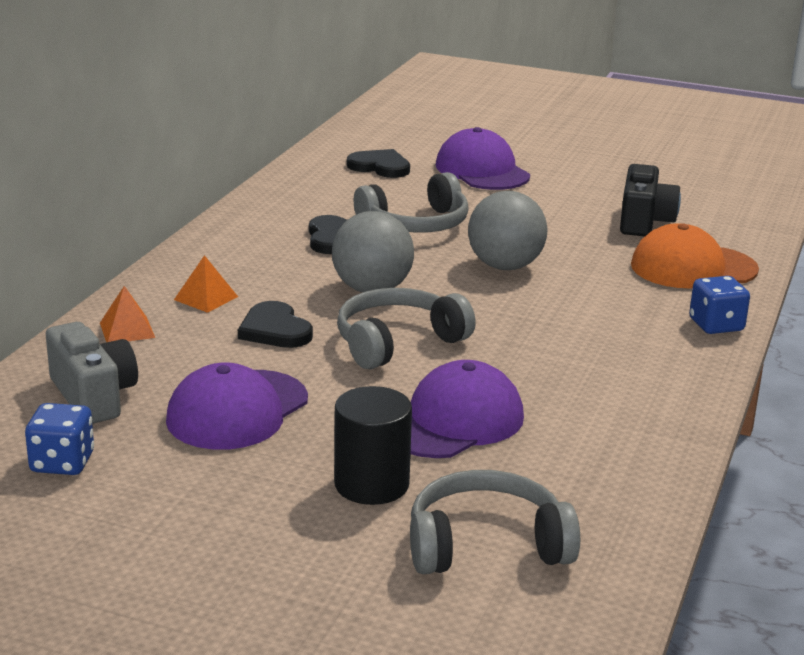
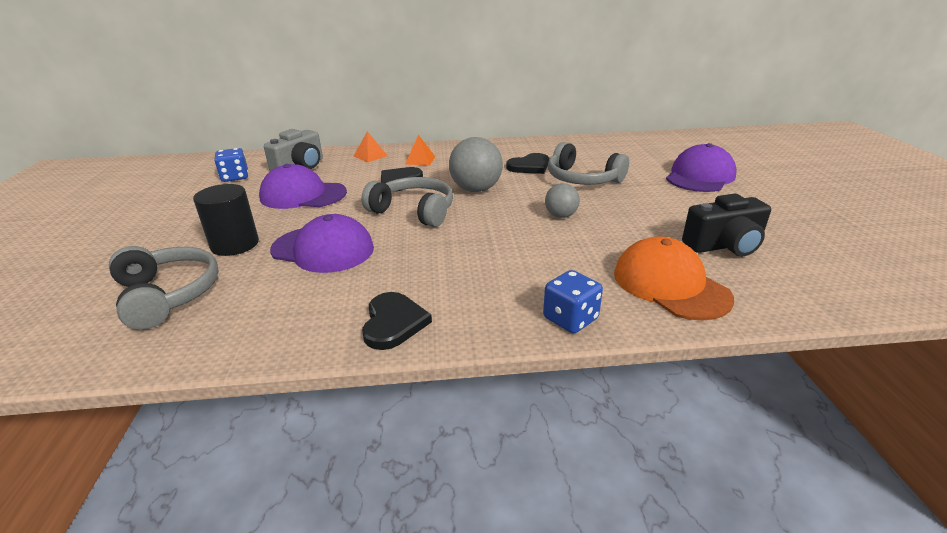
camera: 65 degrees right, 5 degrees up
(380, 167) = (647, 153): black heart -> black heart (393, 323)
(505, 266) = (560, 216): grey ball -> grey ball, size x0.58

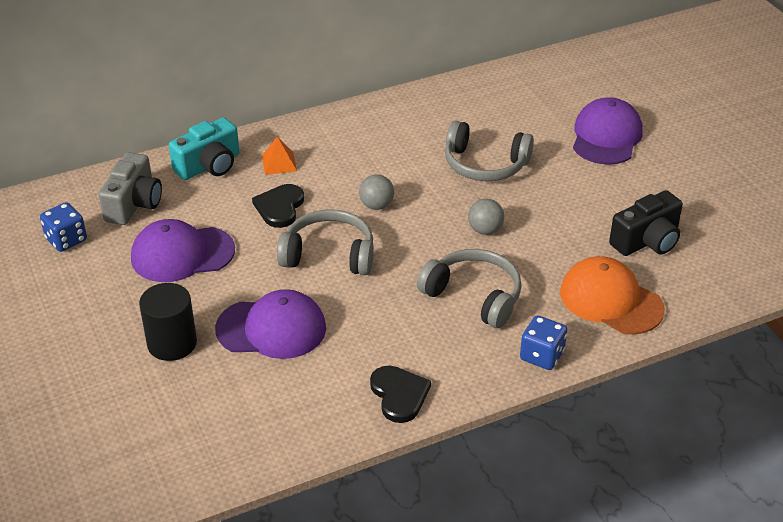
camera: 20 degrees left, 10 degrees up
(167, 295) = (166, 417): grey headphones -> grey headphones (474, 296)
(370, 156) = (209, 166): orange pyramid -> turquoise camera
(476, 189) = (376, 205): grey ball -> grey ball, size x0.58
(529, 166) = (417, 152): black heart -> none

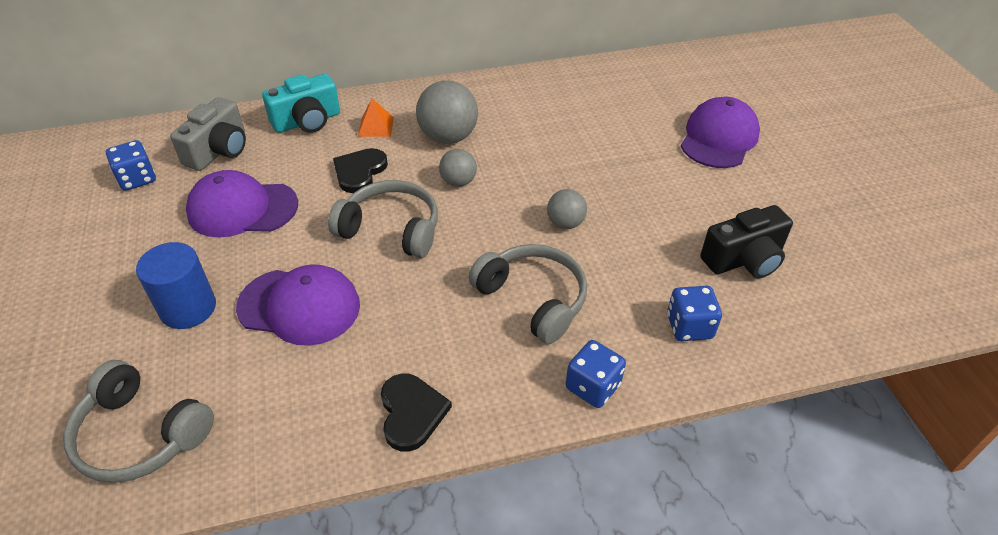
camera: 10 degrees right, 5 degrees up
(172, 343) = (188, 308): black cylinder -> blue cylinder
(353, 165) = (448, 137): none -> grey ball
(485, 164) = (583, 152): grey headphones -> grey headphones (141, 434)
(610, 300) = (689, 326): orange cap -> blue dice

